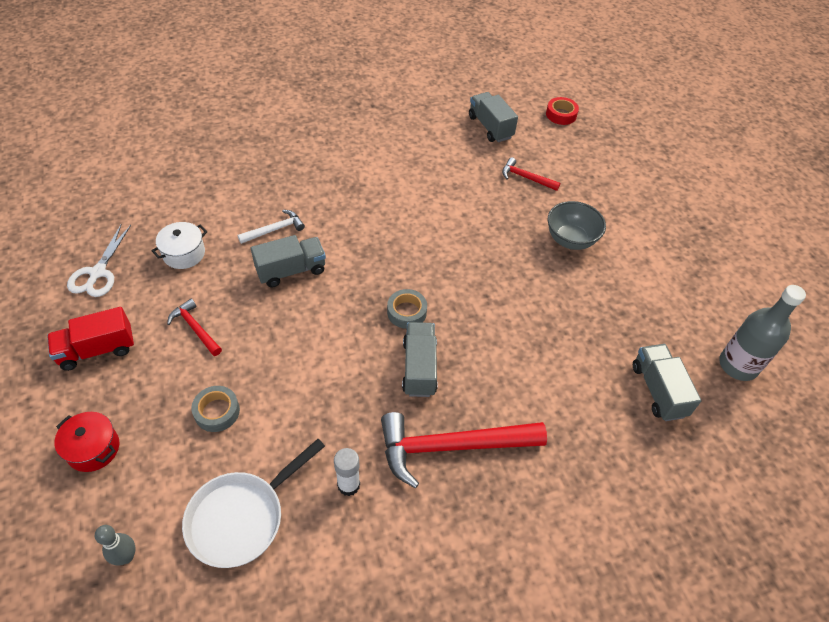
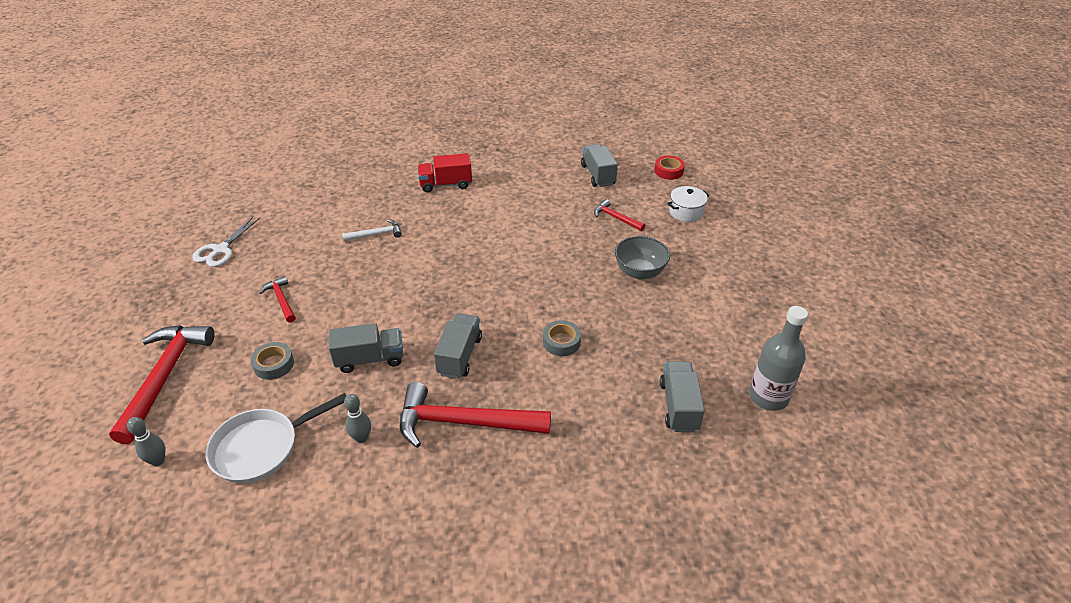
camera: 15 degrees right, 10 degrees down
(93, 449) = (165, 377): red pot -> red hammer
(97, 349) = (197, 305): red truck -> red truck (446, 184)
(184, 254) = (294, 244): white pot -> white pot (686, 212)
(291, 271) = (378, 267): grey truck -> grey truck (370, 359)
(348, 485) = (361, 438): white glue stick -> grey bowling pin
(406, 312) = (465, 311): grey tape -> grey tape (561, 342)

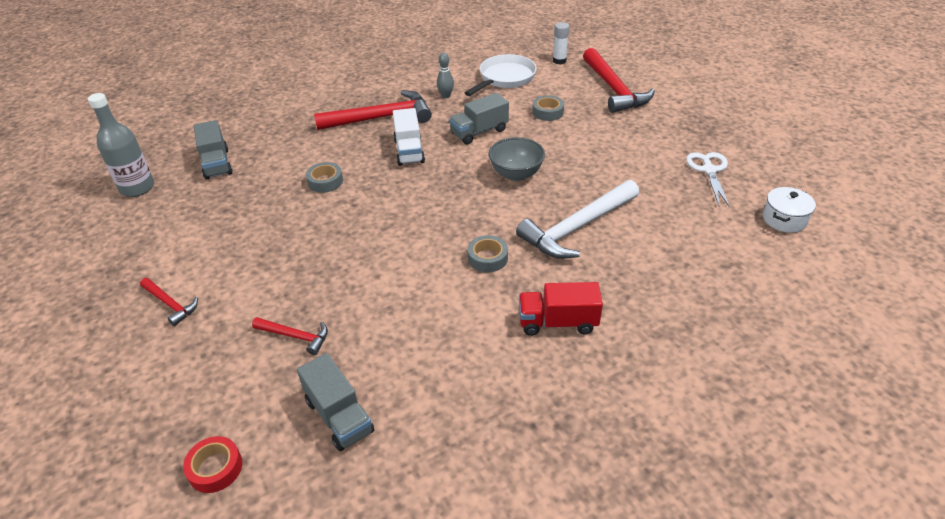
camera: 160 degrees right, 0 degrees up
(158, 460) = (559, 61): grey bowling pin -> white glue stick
(281, 300) = (596, 149): red hammer -> red hammer (170, 304)
(376, 234) = (577, 228): white hammer -> white hammer, size x2.03
(446, 184) = (557, 322): red truck -> red truck turned 150 degrees counterclockwise
(459, 231) = (488, 258): none -> grey tape
(459, 356) = (409, 151): grey truck -> white truck
(639, 272) = (256, 267): grey bowl -> grey bowl (516, 174)
(686, 212) = (192, 378): white pot -> white pot (784, 219)

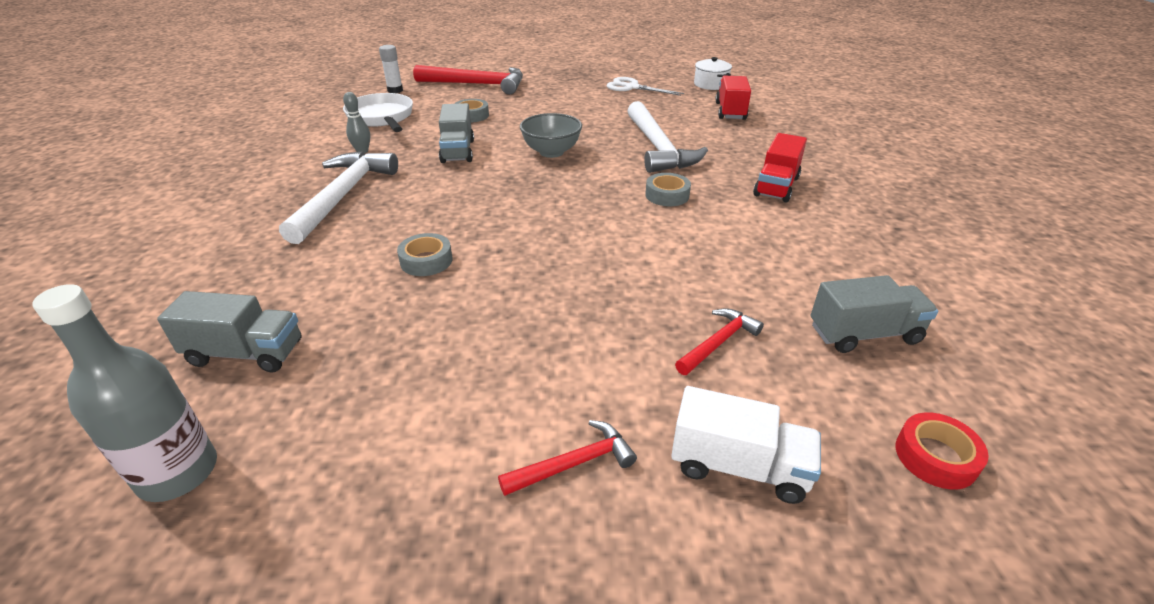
camera: 65 degrees left, 5 degrees down
(381, 118) = (343, 195): red hammer -> white hammer
(409, 151) = (438, 194): white truck -> white truck (738, 466)
(717, 252) = (730, 111): none -> red truck

